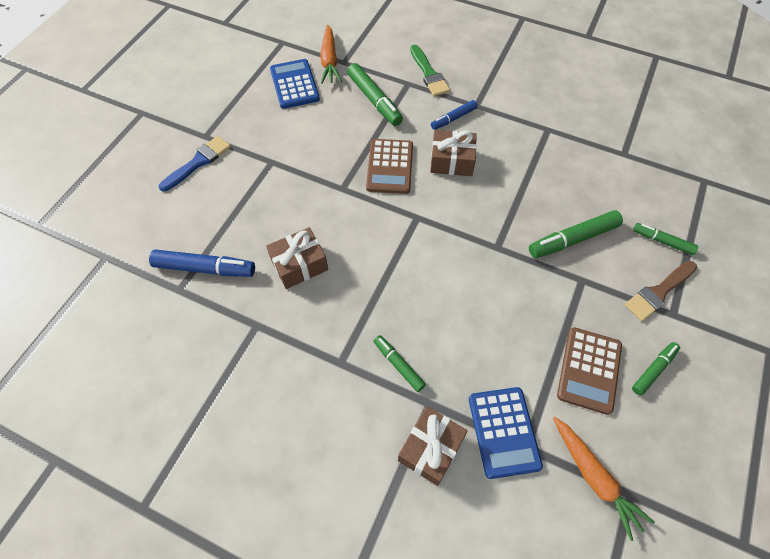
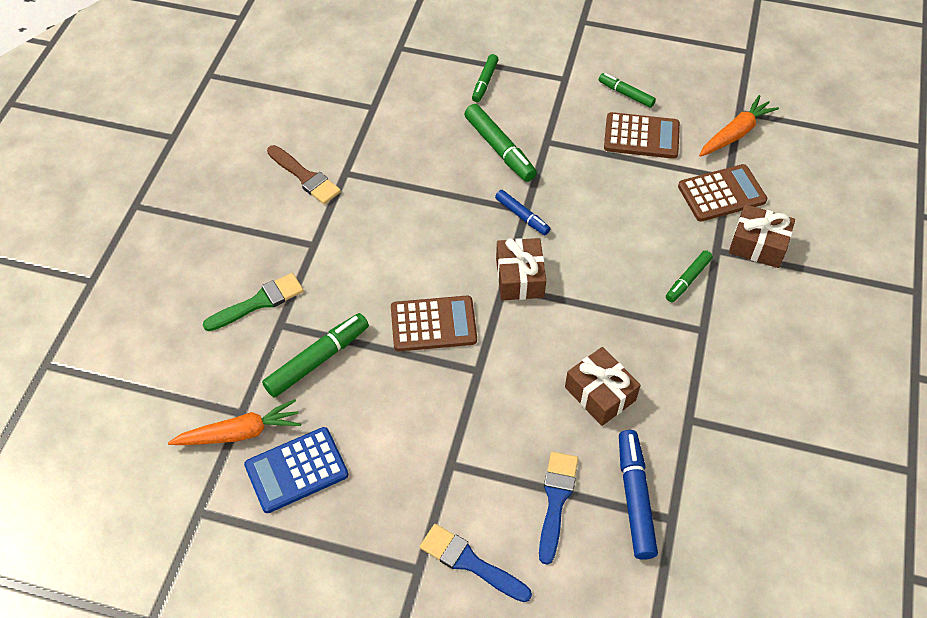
camera: 100 degrees left, 5 degrees down
(222, 218) = (556, 500): none -> blue brush
(451, 161) = (412, 261): brown gift -> brown gift (520, 278)
(453, 118) = (340, 266): blue marker -> blue marker (522, 216)
(503, 432) = (721, 194): blue calculator -> brown calculator
(658, 292) = (544, 87): brown brush -> brown brush (305, 177)

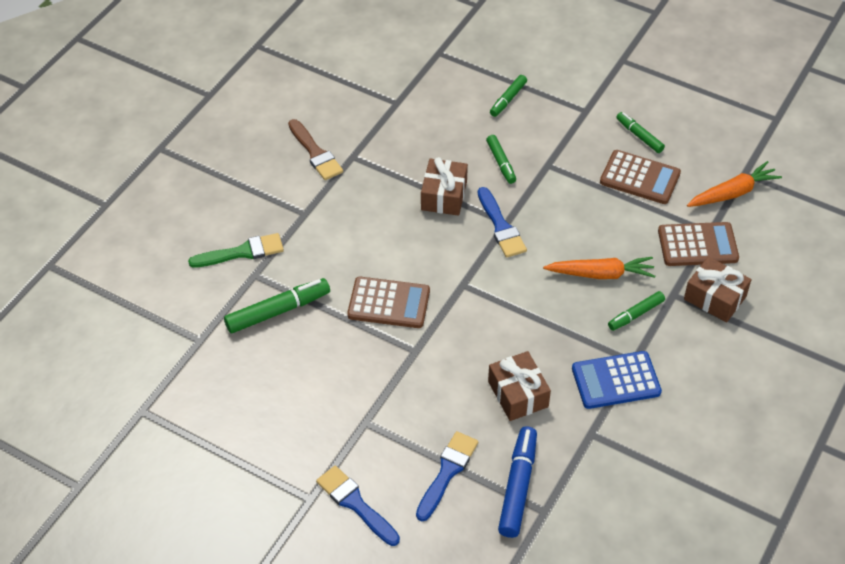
camera: 15 degrees right, 5 degrees down
(239, 433) = (193, 356): orange carrot -> orange carrot (600, 274)
(296, 470) = (232, 396): blue calculator -> blue calculator (616, 380)
(499, 148) = (501, 162): green marker -> green marker, size x0.61
(520, 278) = (480, 280): brown gift -> brown gift (444, 196)
(522, 216) = (501, 227): blue marker -> blue brush

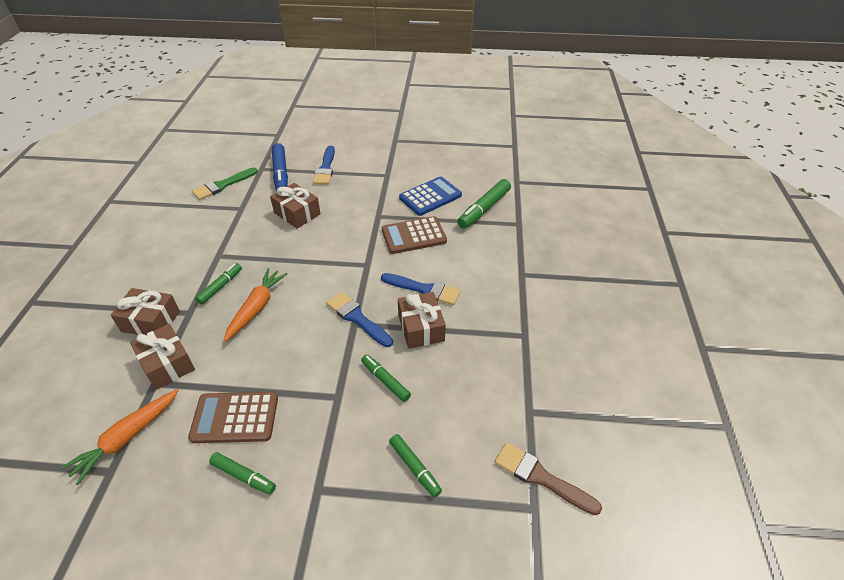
camera: 155 degrees right, 5 degrees down
(242, 252) = (540, 234): green brush -> green brush (222, 185)
(315, 153) = (557, 326): brown brush -> brown brush (540, 477)
(355, 504) = (369, 144): blue brush -> blue brush (424, 289)
(508, 99) = (414, 467): green marker -> green marker turned 135 degrees clockwise
(600, 274) = (256, 308): orange carrot -> orange carrot turned 135 degrees clockwise
(616, 380) = (229, 240): blue calculator -> blue calculator (430, 197)
(697, 245) = (167, 364): brown calculator -> brown gift

